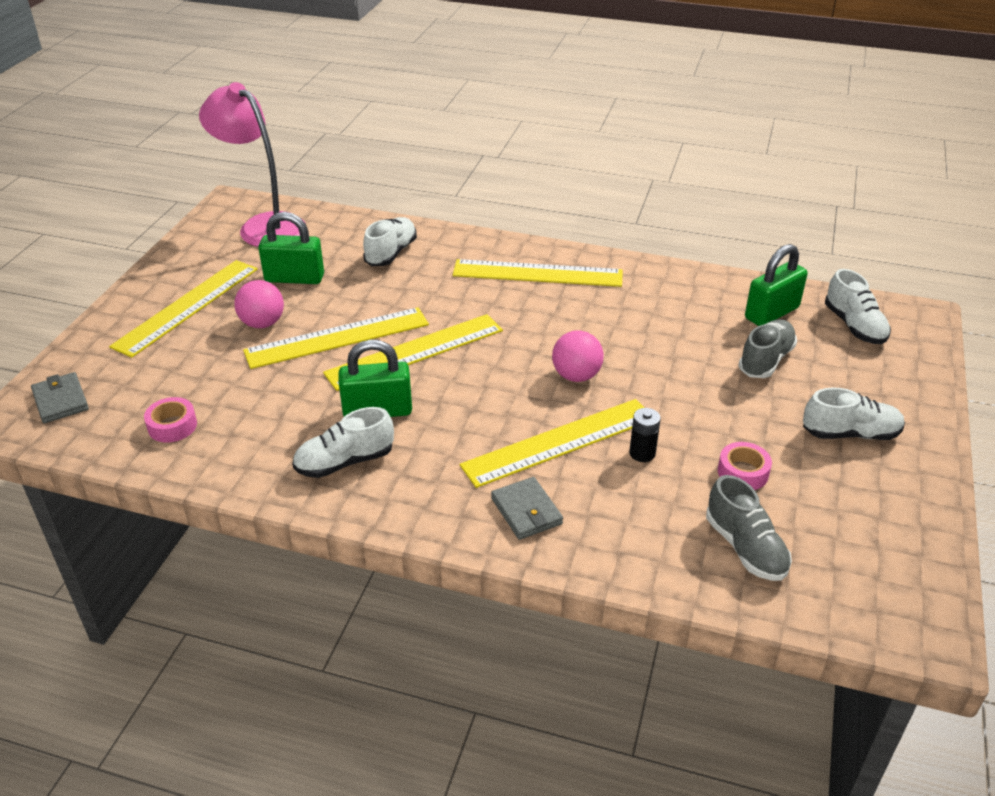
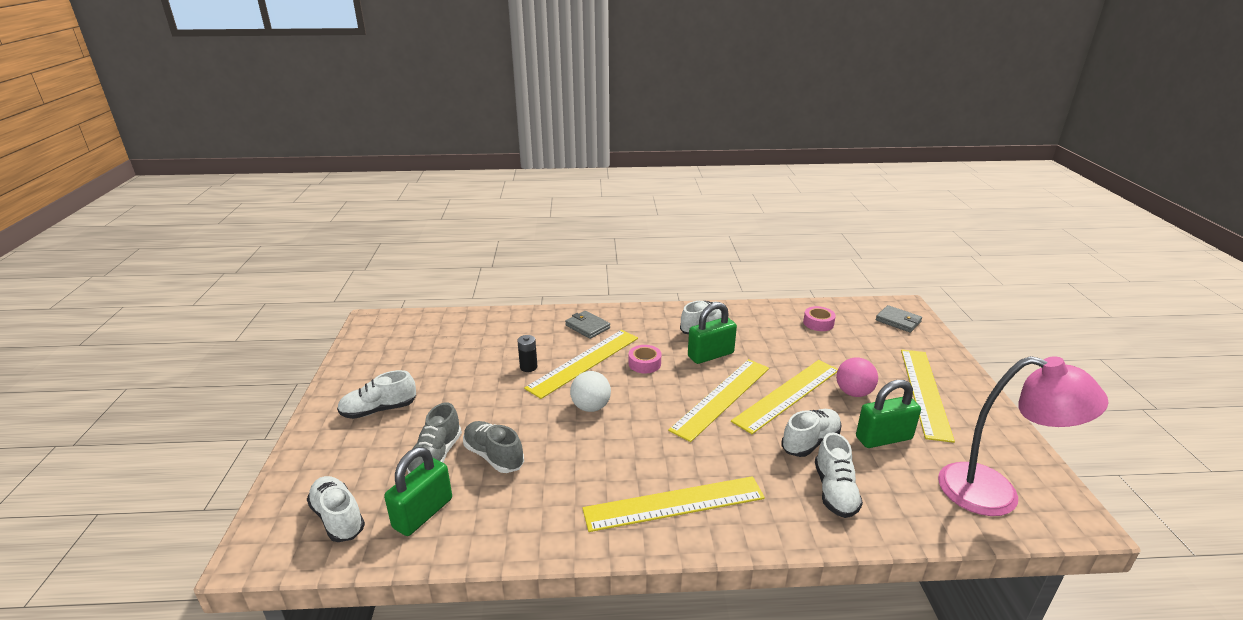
camera: 160 degrees right, 10 degrees down
(368, 290) = (810, 442): none -> white shoe
(576, 376) = (591, 407): pink ball -> white ball
(743, 472) = (461, 370): pink tape -> pink tape (644, 363)
(745, 547) = (462, 335): grey shoe -> grey shoe (494, 456)

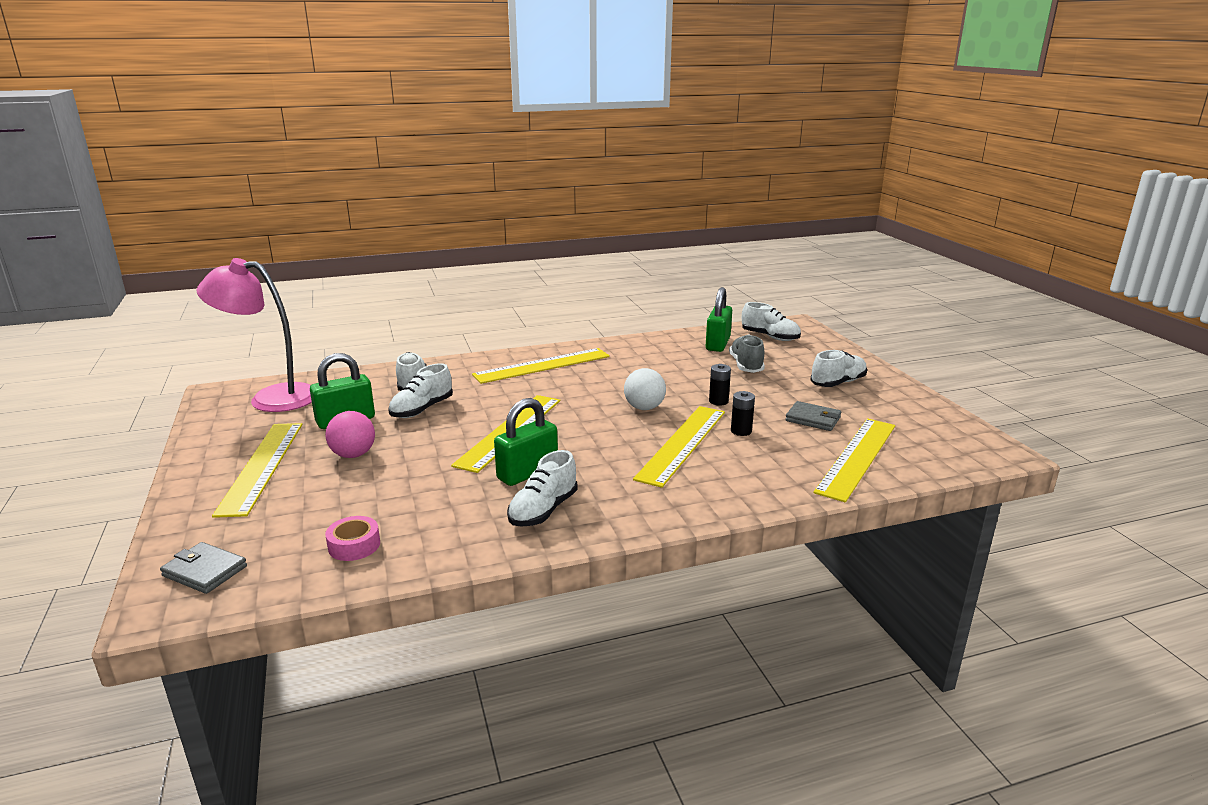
camera: 165 degrees right, 5 degrees down
(494, 456) = (700, 371): grey shoe -> none
(516, 404) = (718, 401): none -> black battery
(587, 327) = (713, 486): grey wallet -> grey wallet (813, 419)
(644, 363) = (609, 452): pink tape -> none
(787, 395) = (434, 443): yellow ruler -> yellow ruler (857, 457)

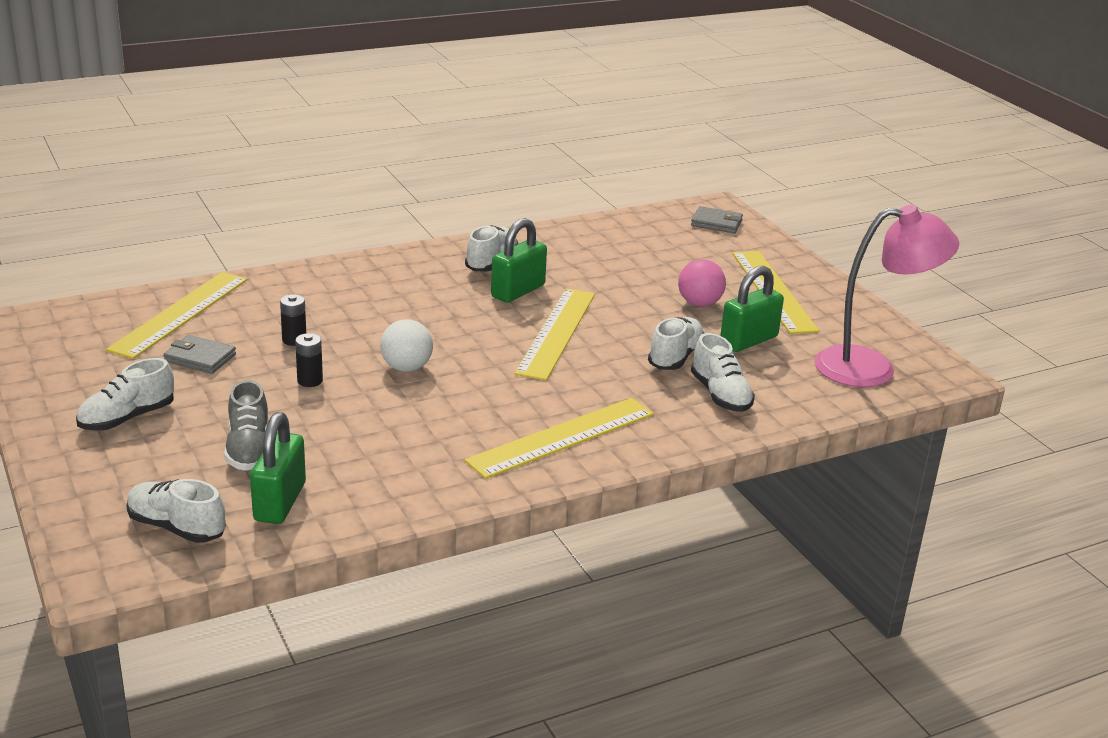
camera: 170 degrees right, 5 degrees up
(354, 545) = (627, 238): pink tape -> none
(682, 444) = (364, 323): yellow ruler -> none

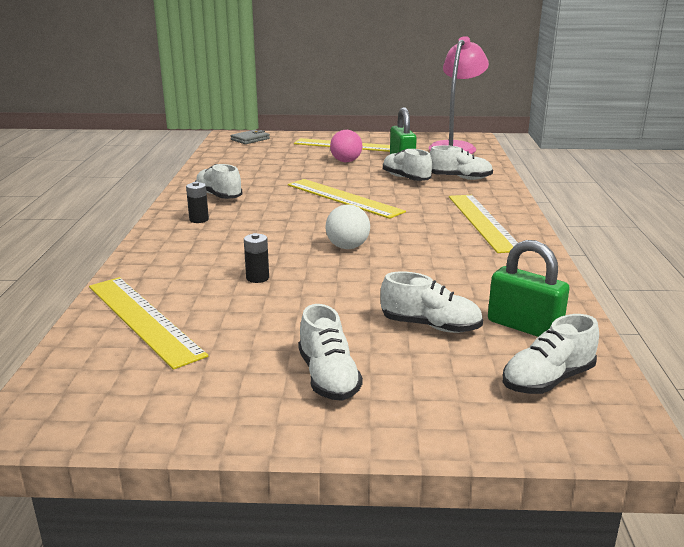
camera: 60 degrees left, 5 degrees down
(200, 358) = (244, 323): grey wallet -> none
(249, 449) = (430, 326): grey shoe -> white shoe
(310, 381) = (334, 283): black battery -> black battery (199, 220)
(518, 291) = (272, 197): green padlock -> none

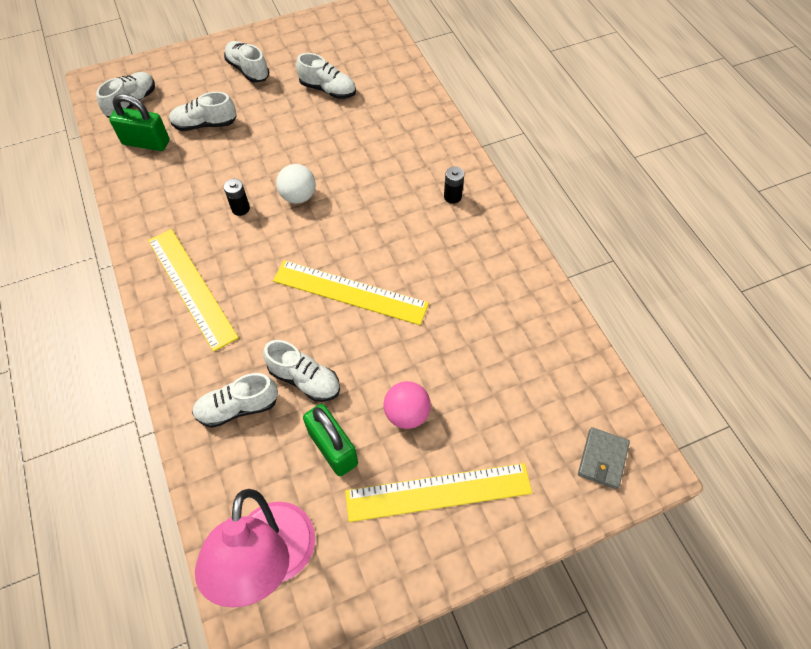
camera: 155 degrees right, 35 degrees up
(143, 319) = (378, 76): yellow ruler -> none
(219, 196) = (477, 250): white shoe -> white shoe (328, 90)
(257, 278) = (341, 134): black battery -> black battery (240, 208)

